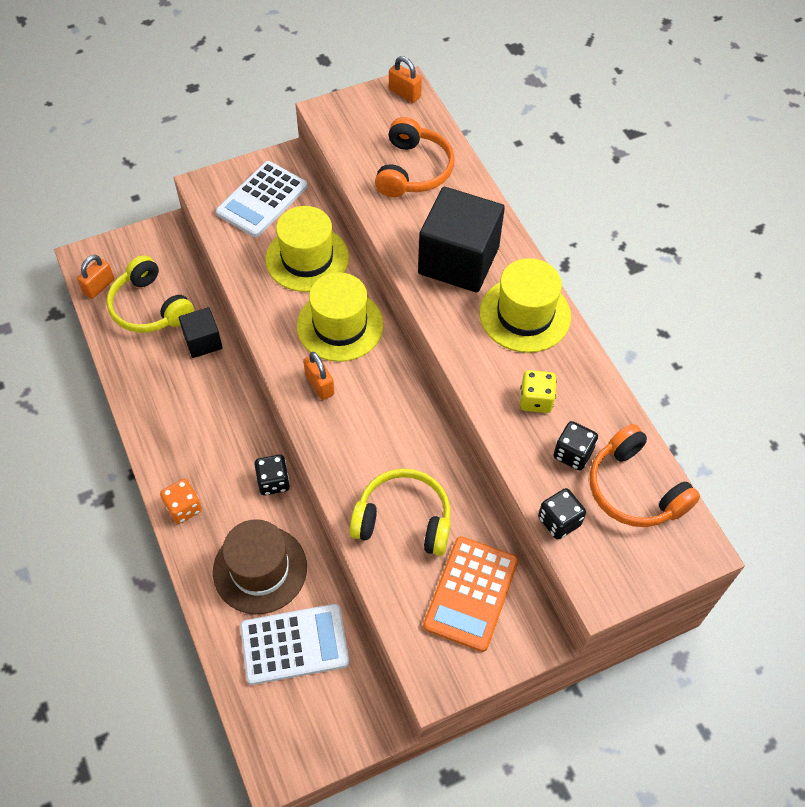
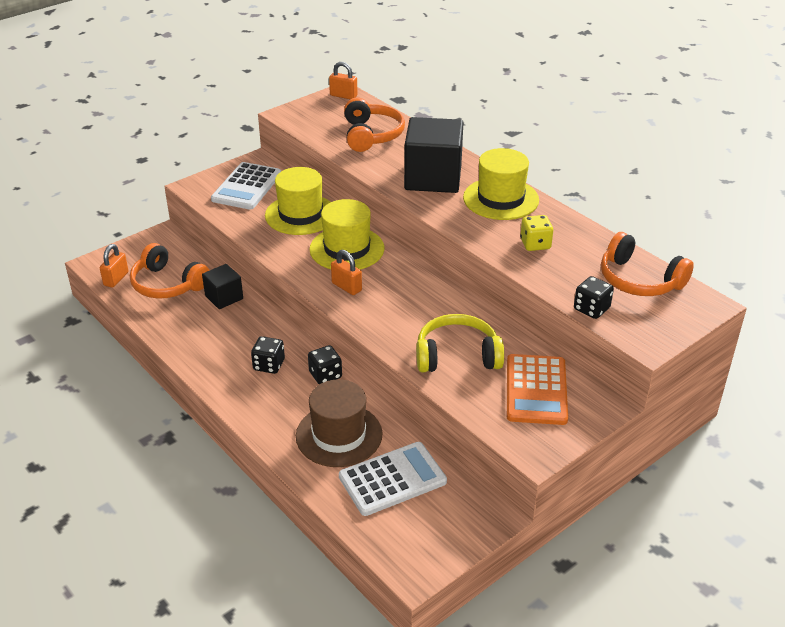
camera: 15 degrees left, 20 degrees down
(149, 307) = (167, 284): yellow headphones -> orange headphones
(184, 508) = (252, 408): orange dice -> none
(572, 454) = (580, 269): black dice -> black dice (269, 365)

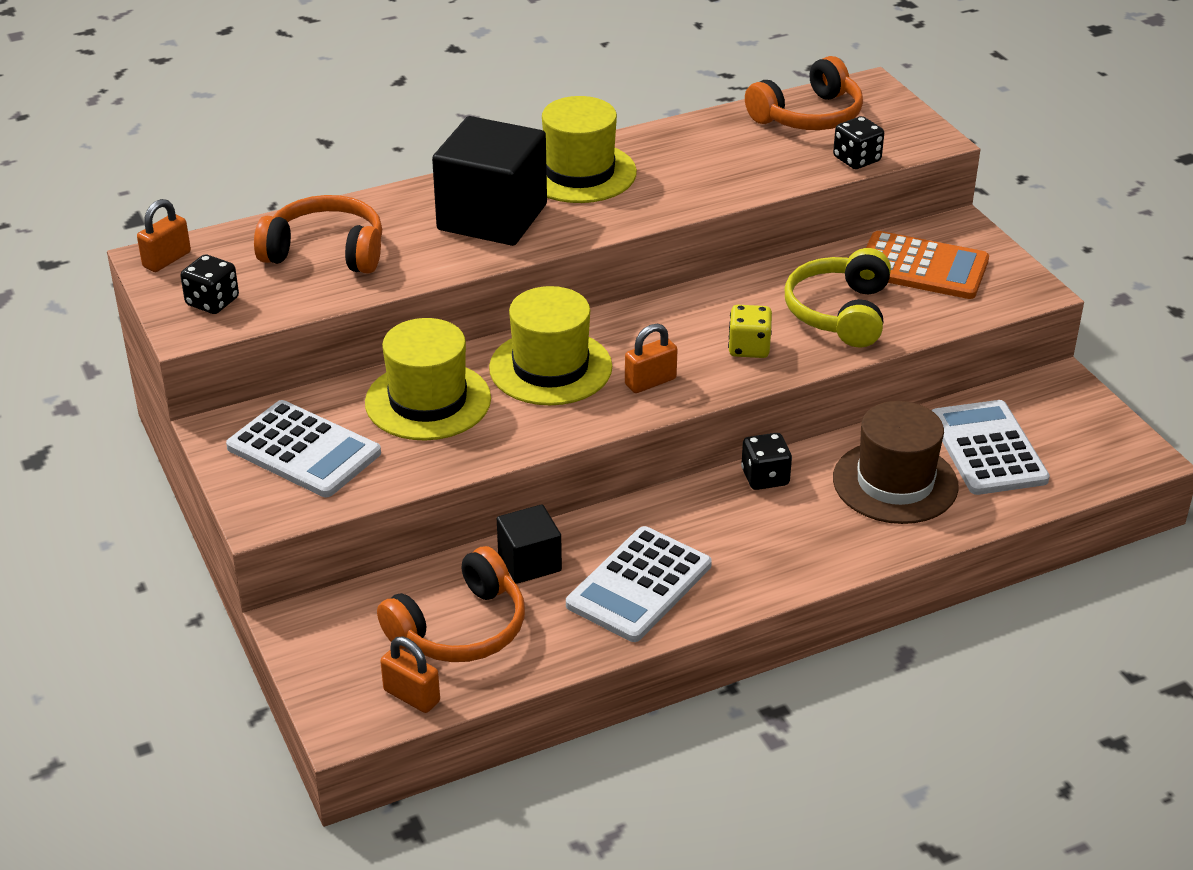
camera: 75 degrees left, 0 degrees up
(213, 339) = (639, 585): none -> white calculator
(269, 365) = (724, 531): black dice -> black dice (212, 302)
(535, 244) = (703, 169): yellow dice -> yellow dice (749, 348)

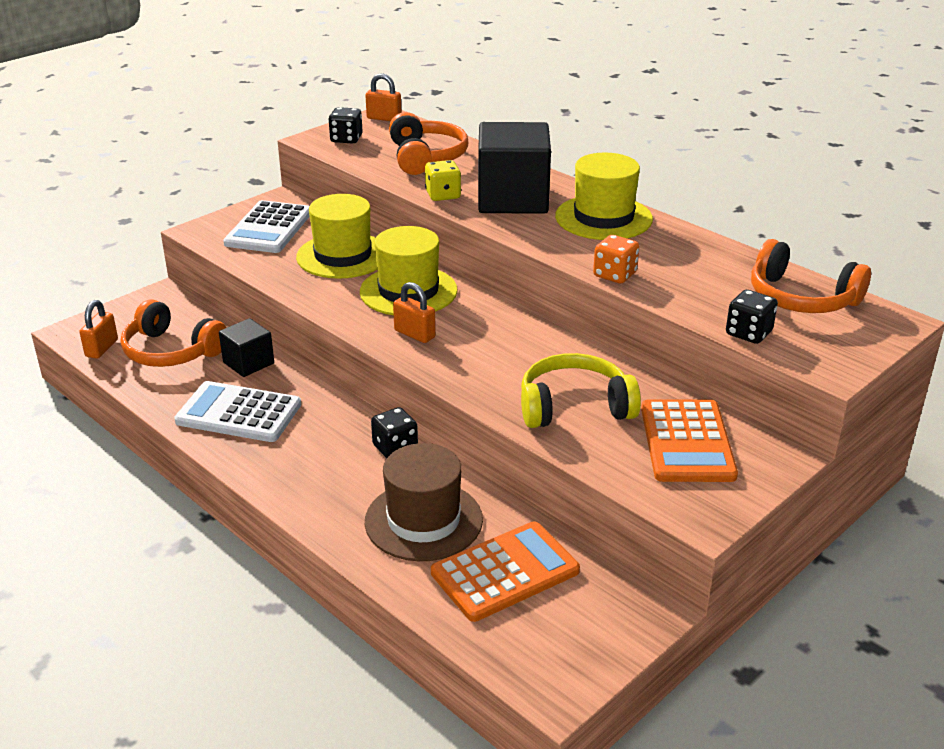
camera: 70 degrees right, 5 degrees down
(709, 198) = (615, 275): none -> orange dice
(749, 348) = (489, 370): yellow dice -> yellow dice (443, 195)
(988, 449) = (505, 572): white calculator -> orange calculator

